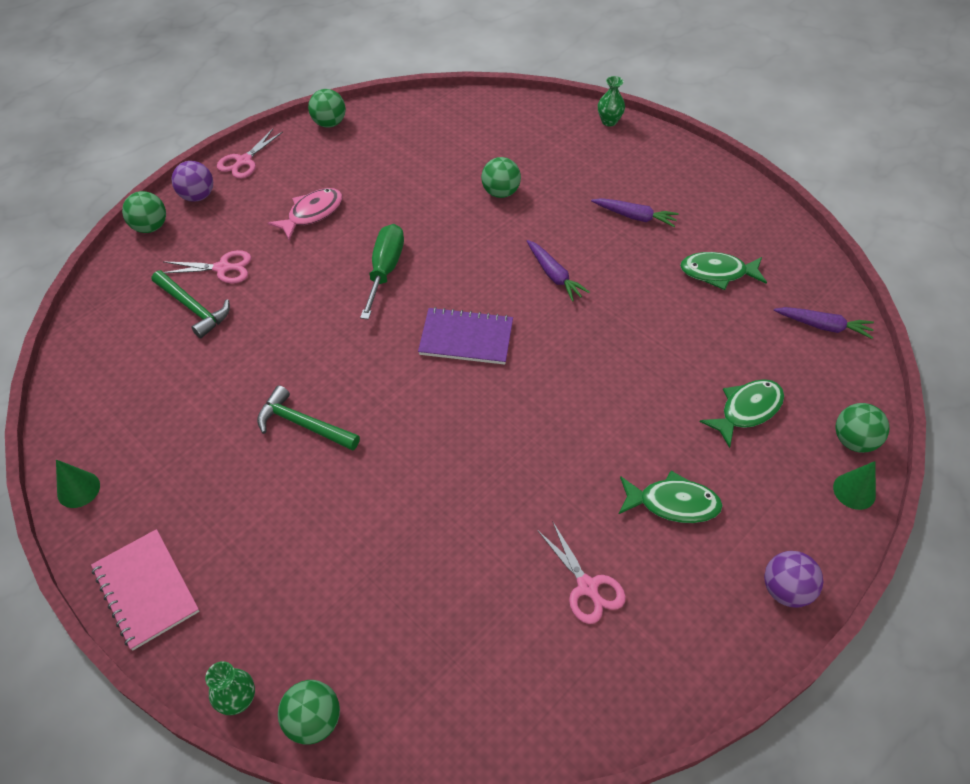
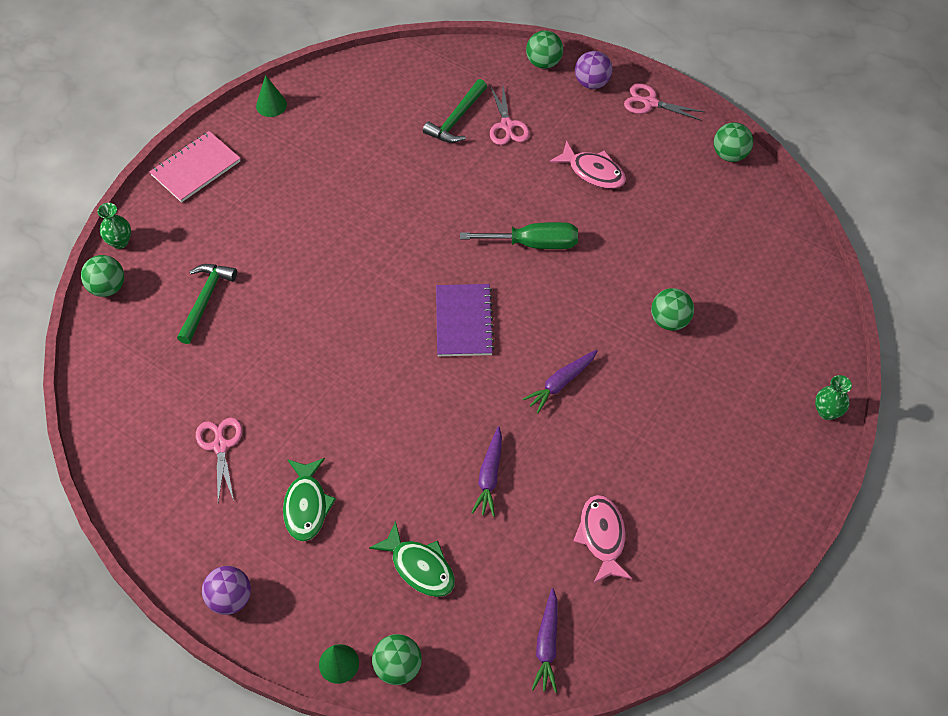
camera: 80 degrees right, 5 degrees up
(303, 424) = (349, 224): green hammer -> green hammer (205, 300)
(587, 587) = (220, 445): pink scissors -> pink scissors turned 120 degrees clockwise
(635, 217) = (668, 450): purple carrot -> purple carrot (489, 476)
(717, 273) = (602, 537): green fish -> pink fish

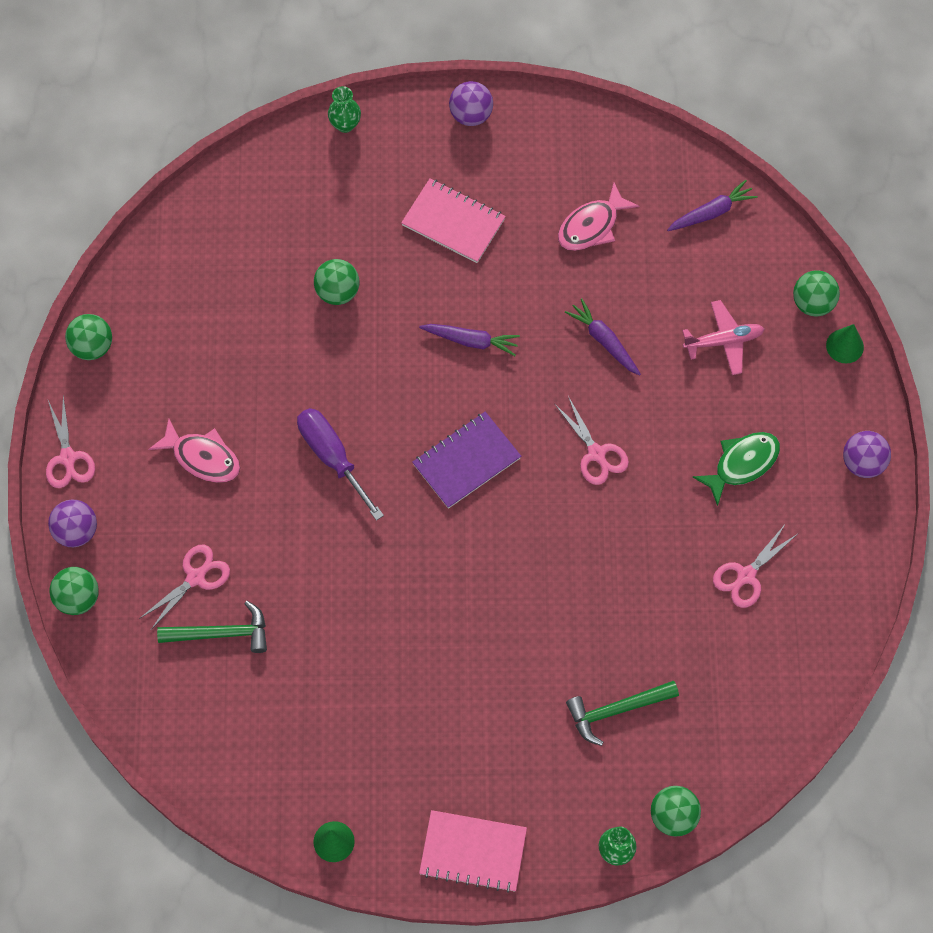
camera: 125 degrees left, 10 degrees up
(399, 409) = (596, 454): none -> pink scissors
(419, 567) = (723, 341): green fish -> pink plane
(489, 476) = (604, 341): purple carrot -> purple carrot turned 105 degrees counterclockwise
(534, 243) = (332, 457): green screwdriver -> purple screwdriver
(593, 172) = (202, 457): pink fish -> pink fish turned 120 degrees clockwise
(678, 434) = (453, 222): none -> pink notebook
(778, 512) = (471, 115): none -> purple ball

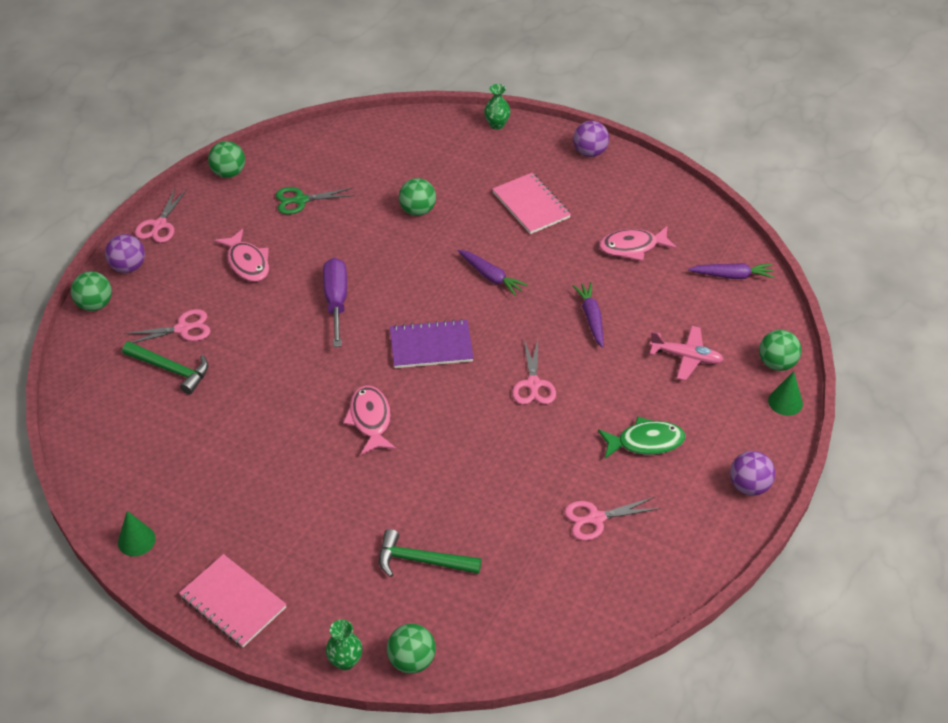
camera: 30 degrees right, 20 degrees down
(200, 343) = (300, 200): none -> green scissors
(465, 582) = (370, 419): none -> pink fish

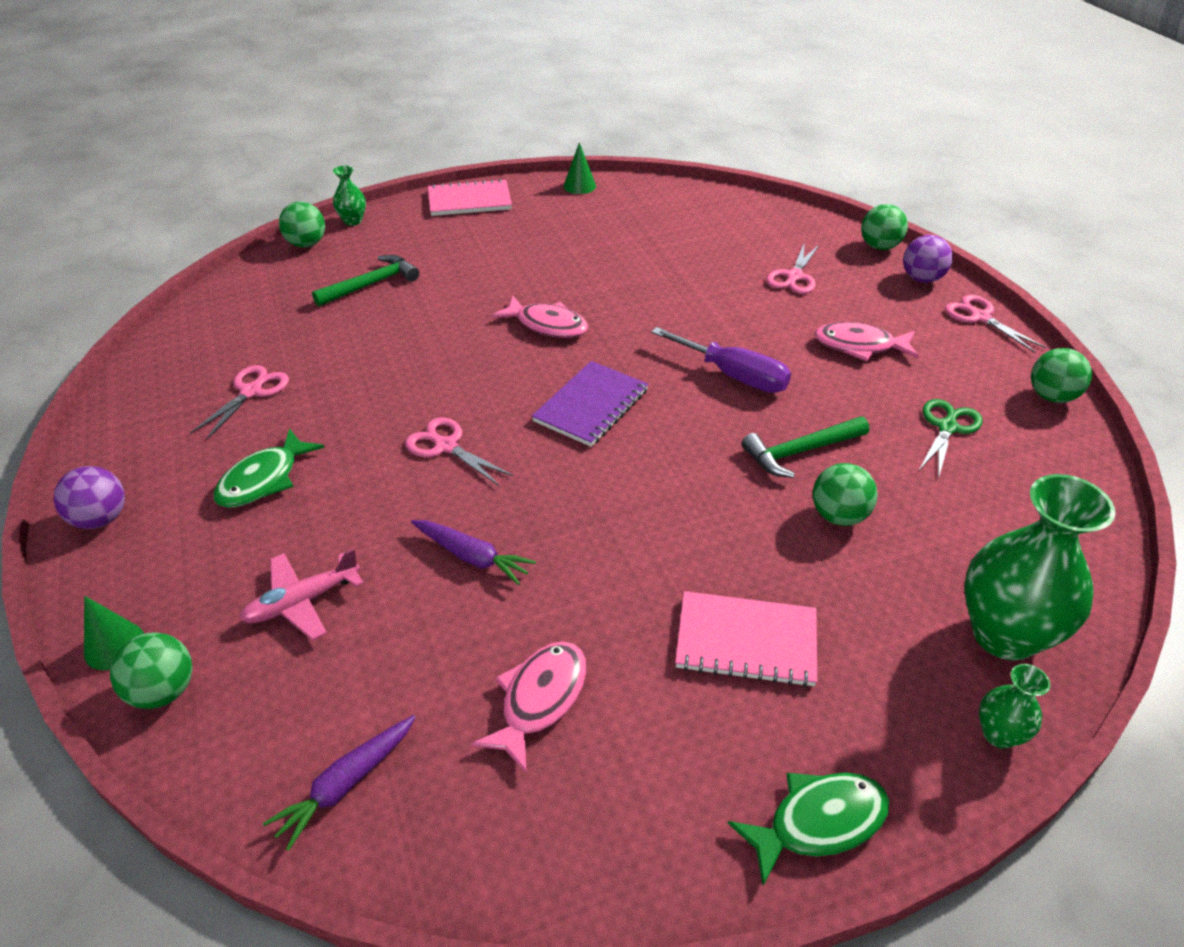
camera: 130 degrees right, 5 degrees down
(171, 369) = (745, 254): green hammer -> green hammer (800, 451)
(440, 138) = (1004, 634): none -> green vase
(491, 277) = (644, 511): purple carrot -> none
(590, 152) = (818, 822): purple ball -> green fish

